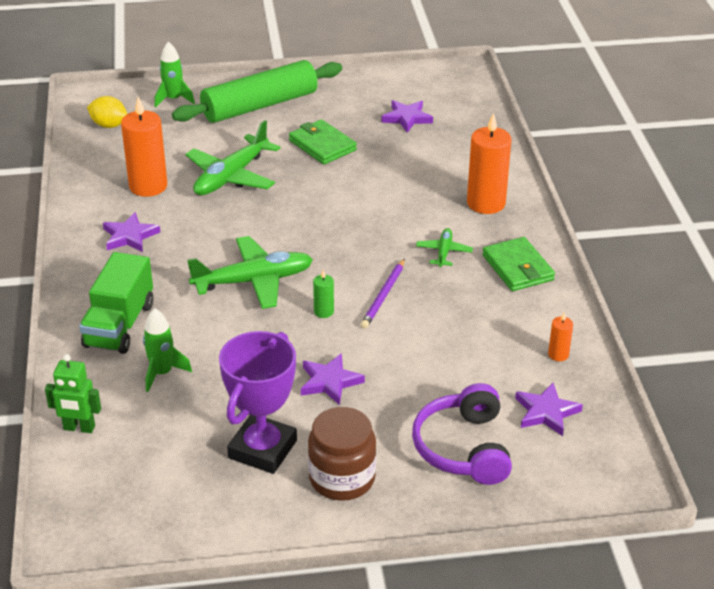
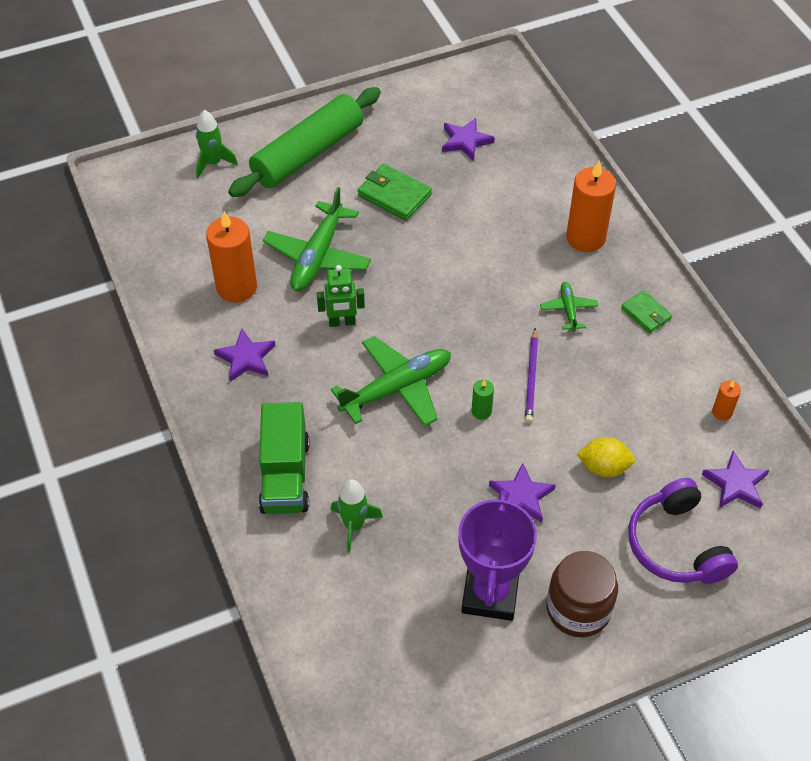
camera: 15 degrees left, 15 degrees up
(79, 428) = (300, 613): green robot -> green robot (342, 322)
(109, 125) = (159, 212): yellow lemon -> yellow lemon (603, 467)
(517, 268) = (646, 314): green wallet -> green wallet, size x0.64

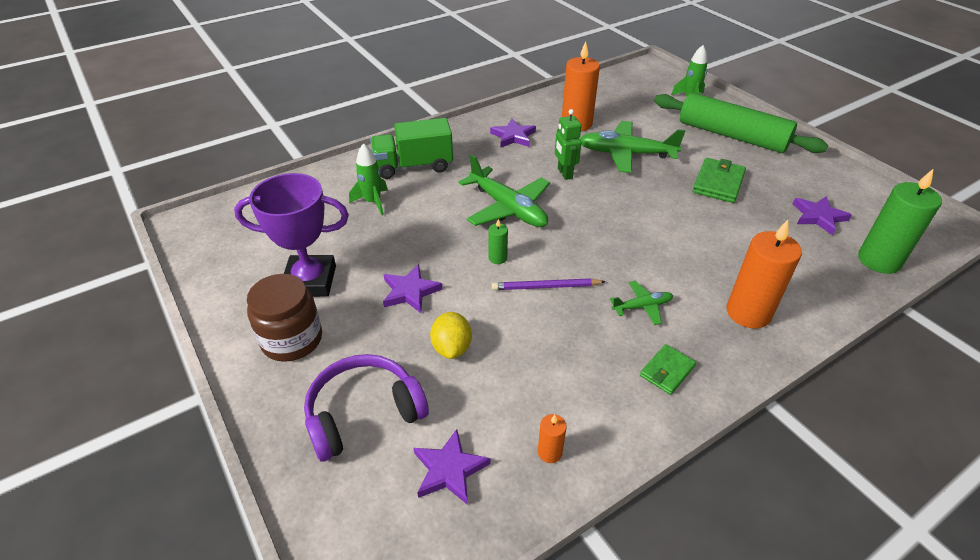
camera: 80 degrees right, 10 degrees down
(533, 127) = (879, 260): none -> green candle

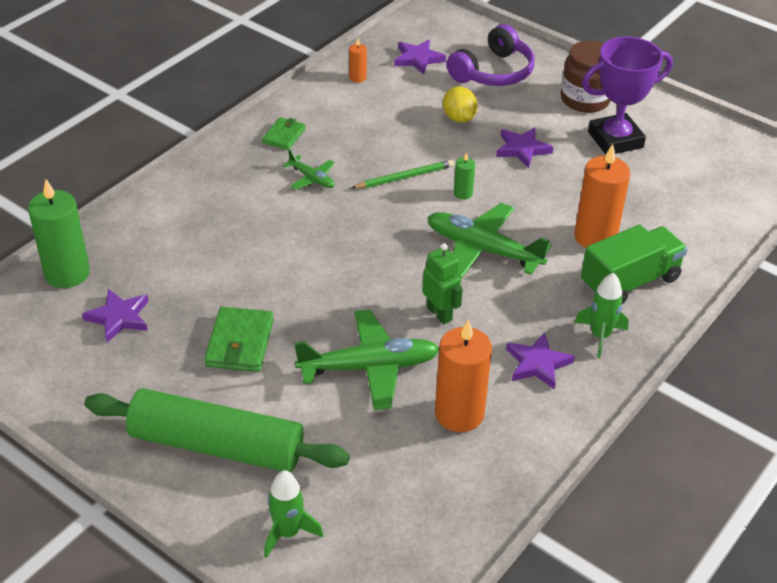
camera: 160 degrees right, 0 degrees up
(373, 202) = (632, 224): green rocket -> green rocket (600, 336)
(546, 287) = (404, 177): purple pencil -> green pencil
(642, 306) = (312, 178): green plane -> green plane turned 105 degrees counterclockwise
(748, 313) = (214, 192): orange candle -> orange candle (595, 237)

